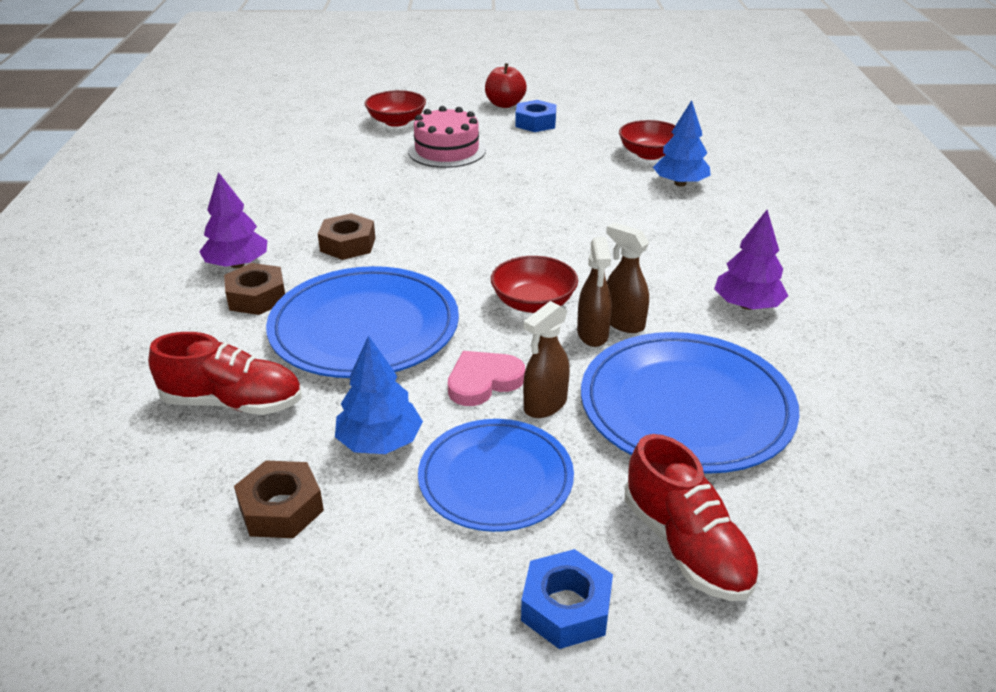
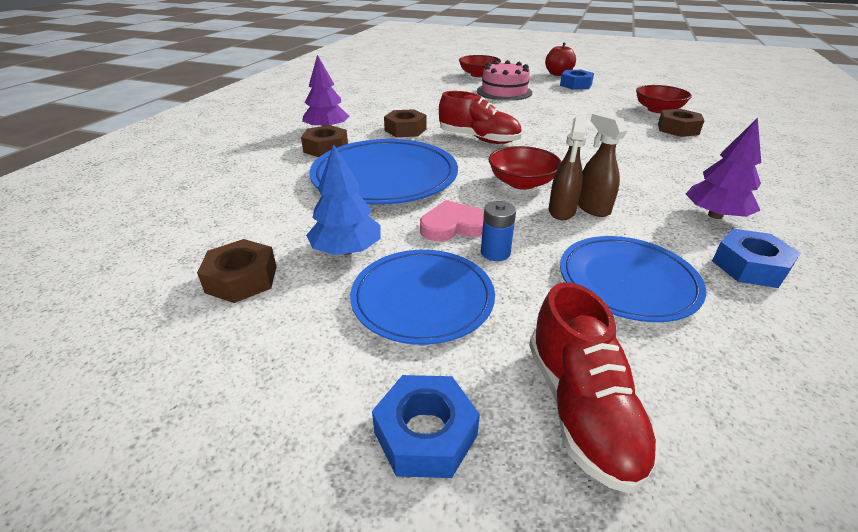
camera: 20 degrees right, 0 degrees up
(233, 403) = (264, 204): red shoe -> red shoe (479, 139)
(544, 405) = (495, 253): brown spray bottle -> blue battery
(680, 183) = (678, 129): blue tree -> brown nut
(686, 407) = (627, 281): blue plate -> blue plate, size x0.66
(790, 362) = (749, 266): none -> blue nut

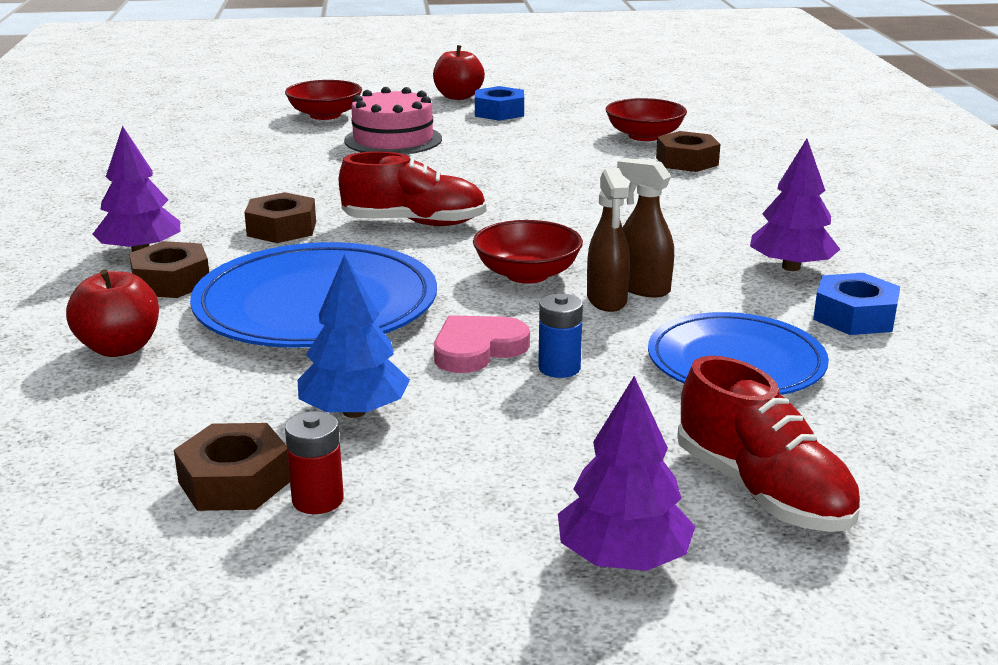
camera: 25 degrees left, 10 degrees down
(267, 179) = (119, 348): none -> red apple
(272, 307) = (318, 500): none -> red battery
(422, 299) = (510, 440): blue plate -> none
(425, 434) = (623, 558): blue nut -> purple tree

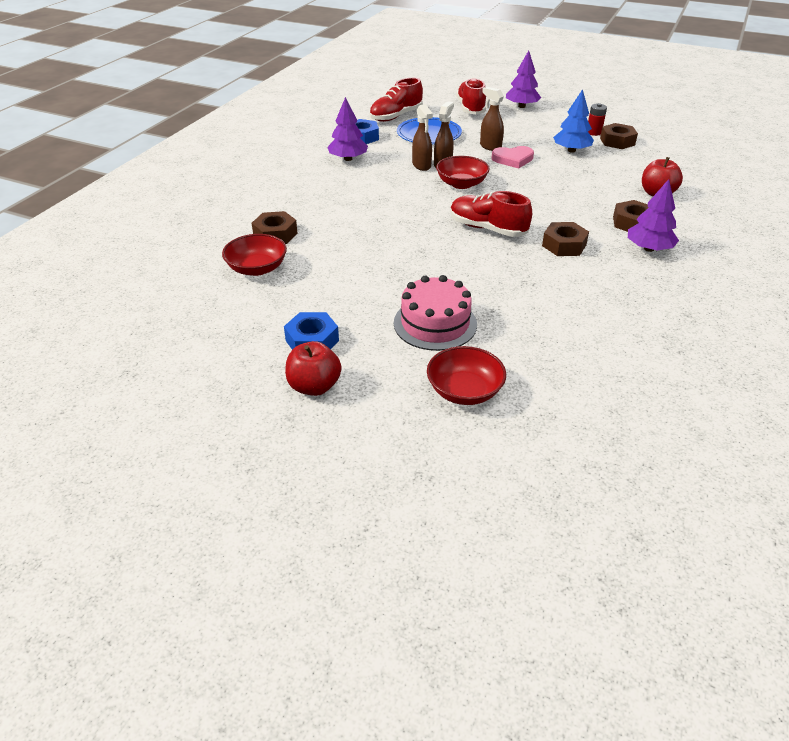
camera: 150 degrees left, 15 degrees up
(316, 305) = (566, 192): blue plate -> none
(559, 368) = (490, 146): blue battery -> brown spray bottle
(895, 394) = (396, 116): none -> red shoe

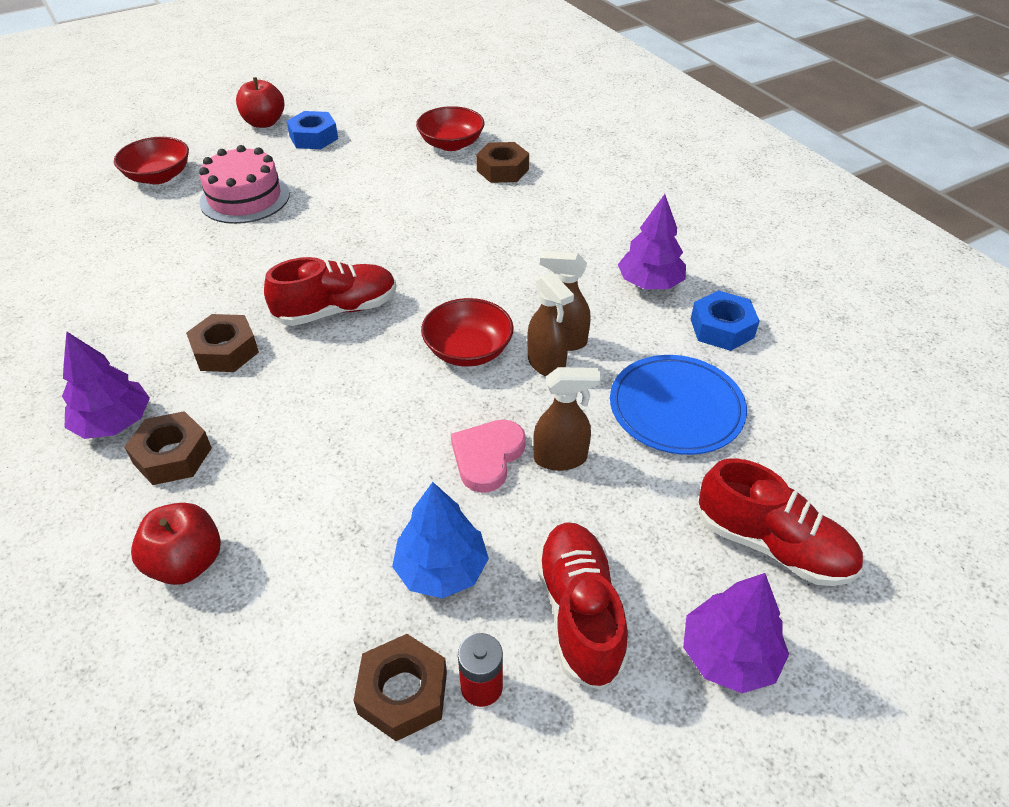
camera: 125 degrees right, 5 degrees up
(396, 116) = (792, 407): red shoe -> red shoe (579, 613)

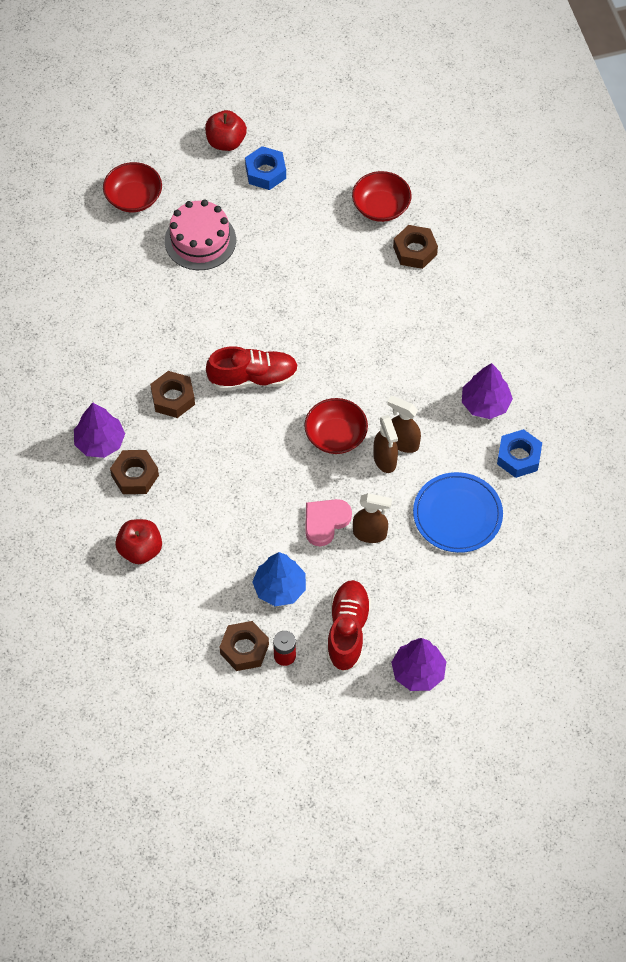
camera: 15 degrees right, 15 degrees up
(772, 545) = (472, 619): red shoe -> none

